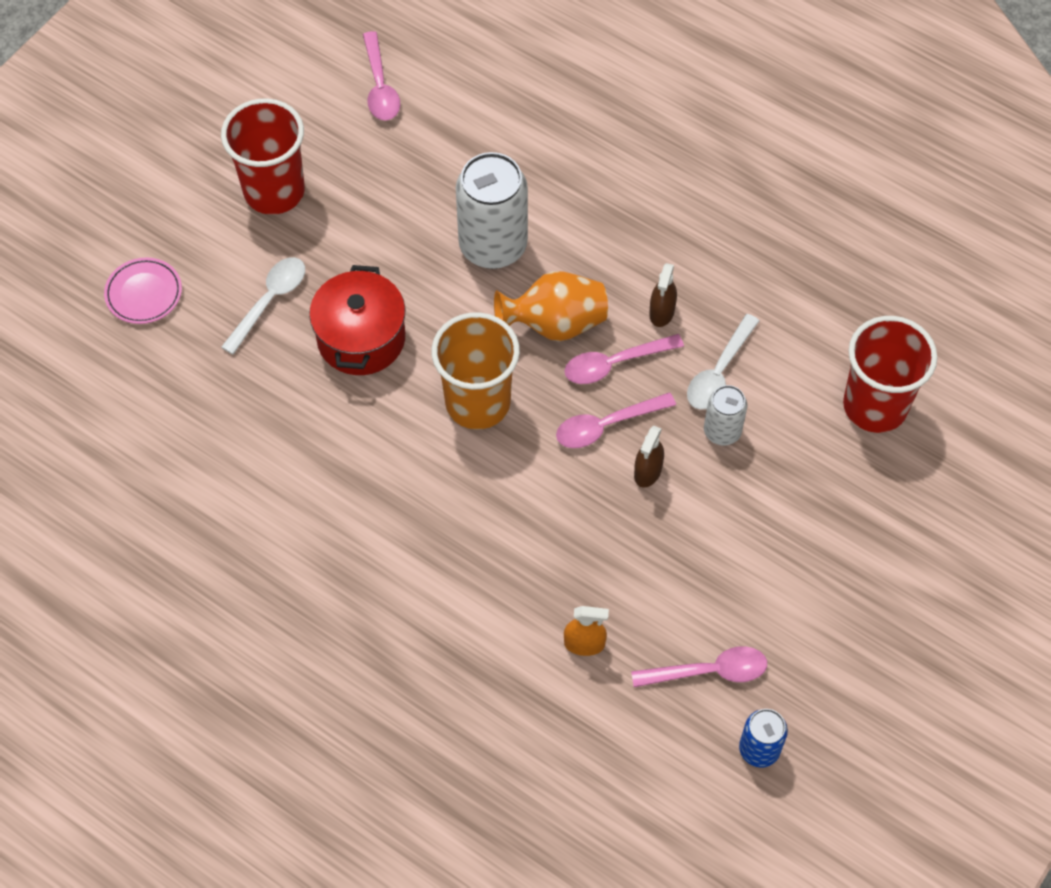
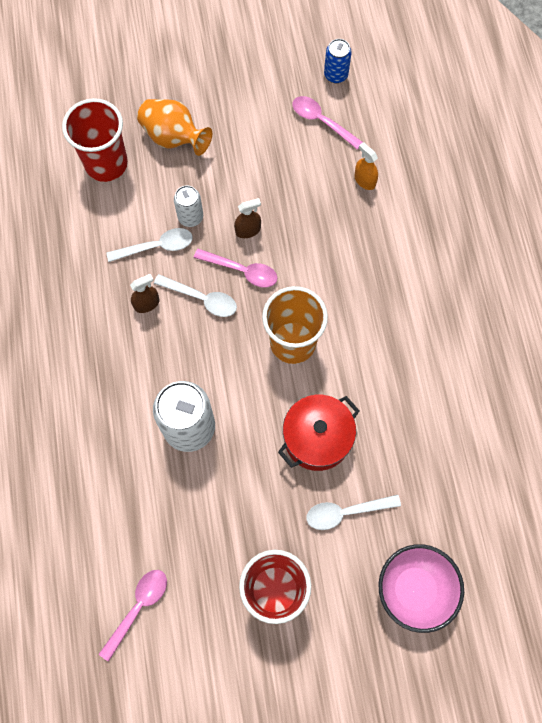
camera: 135 degrees left, 10 degrees up
(144, 293) = (414, 589): pink plate -> pink bowl
(555, 324) = (207, 349): orange vase -> orange vase (174, 138)
(614, 363) = (202, 299): pink spoon -> white spoon

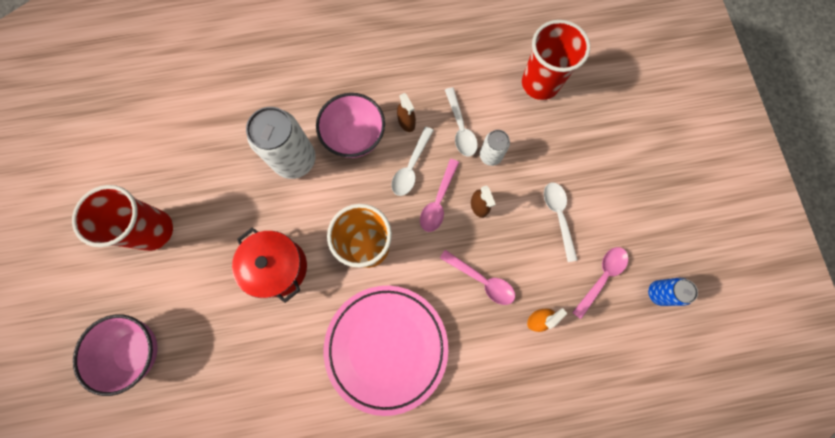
camera: 90 degrees right, 5 degrees up
(138, 608) = (154, 126): pink spoon -> pink spoon (482, 280)
(163, 360) = (355, 137): none -> pink bowl
(174, 138) = (571, 139): orange vase -> none
(346, 512) = (211, 291): white spoon -> white spoon (558, 216)
(398, 322) = (386, 347): none -> pink plate

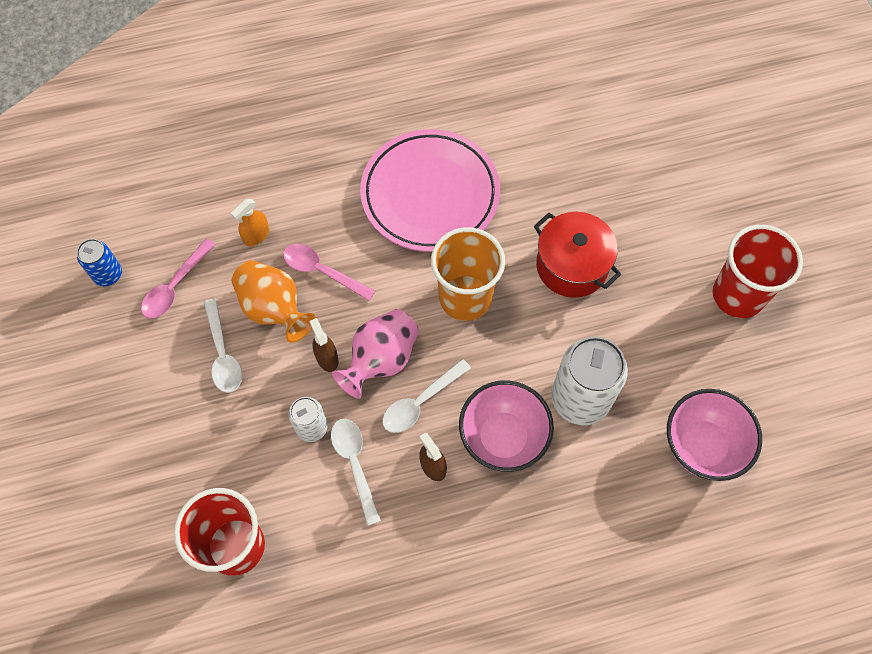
camera: 175 degrees right, 10 degrees down
(137, 350) = (708, 170): pink bowl -> pink bowl (702, 446)
(411, 167) = (420, 402): white spoon -> white spoon turned 150 degrees counterclockwise
(438, 201) = (381, 360): pink spoon -> pink vase
(520, 250) = (274, 309): none -> orange vase

